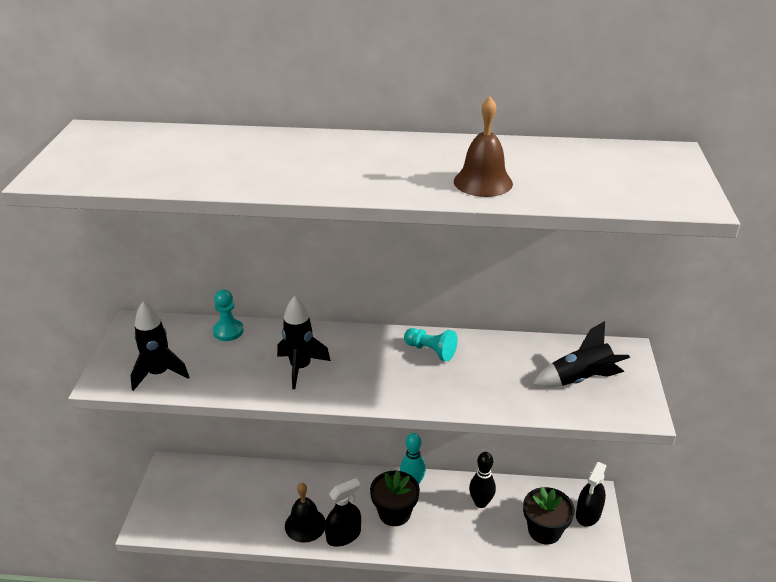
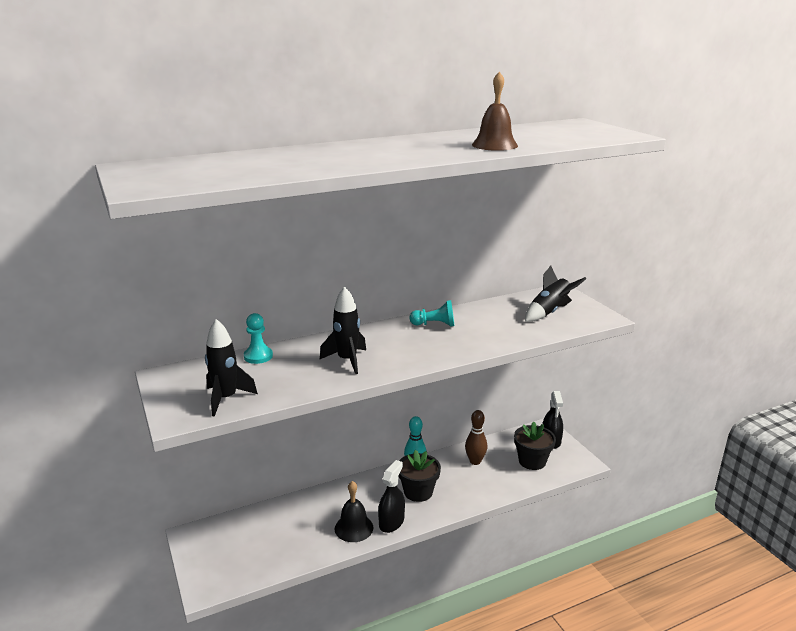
camera: 30 degrees left, 10 degrees down
(480, 503) = (475, 461): black bowling pin -> brown bowling pin

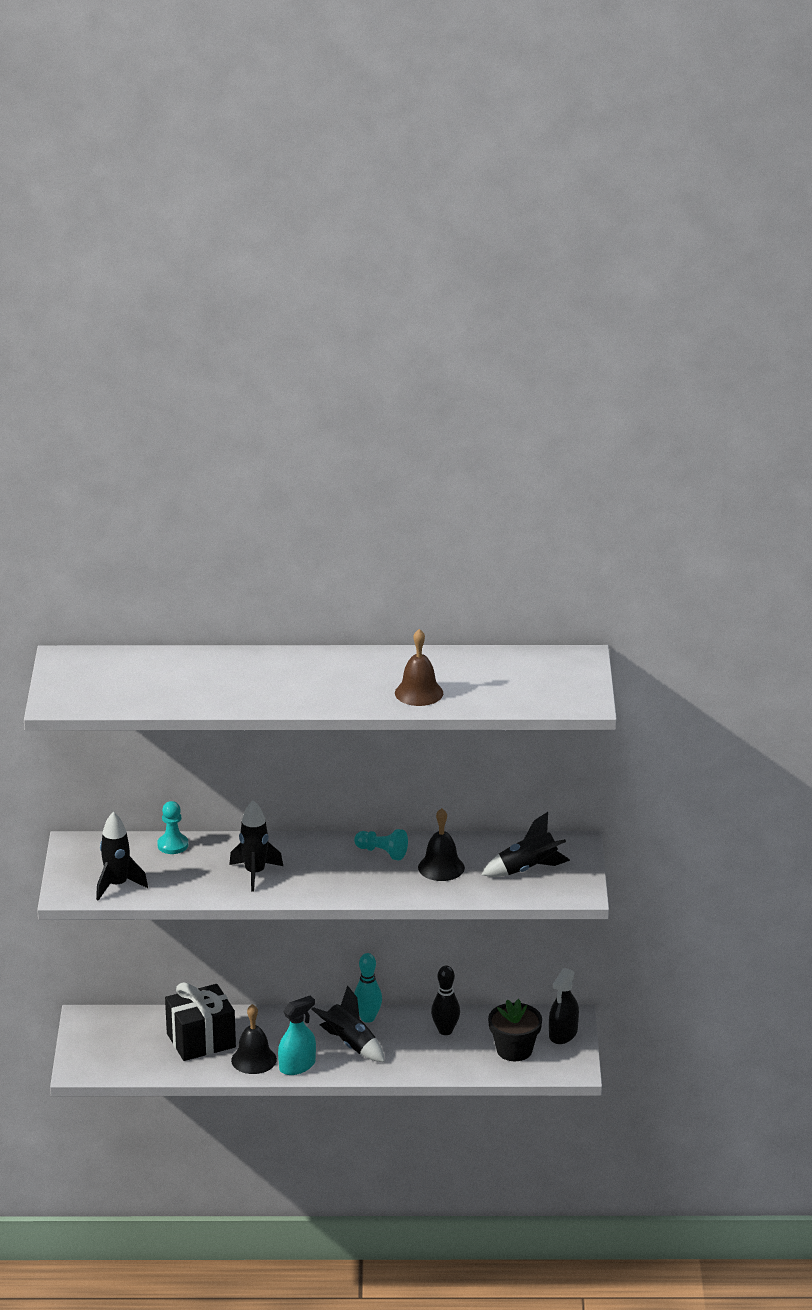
camera: 25 degrees right, 5 degrees up
(301, 525) = (201, 1040): none -> black gift
(391, 522) = (297, 1066): black spray bottle -> turquoise spray bottle
(418, 492) = (350, 1044): black flower pot -> black rocket
(475, 461) = (445, 1031): brown bowling pin -> black bowling pin
(488, 324) = (441, 867): none -> black bell

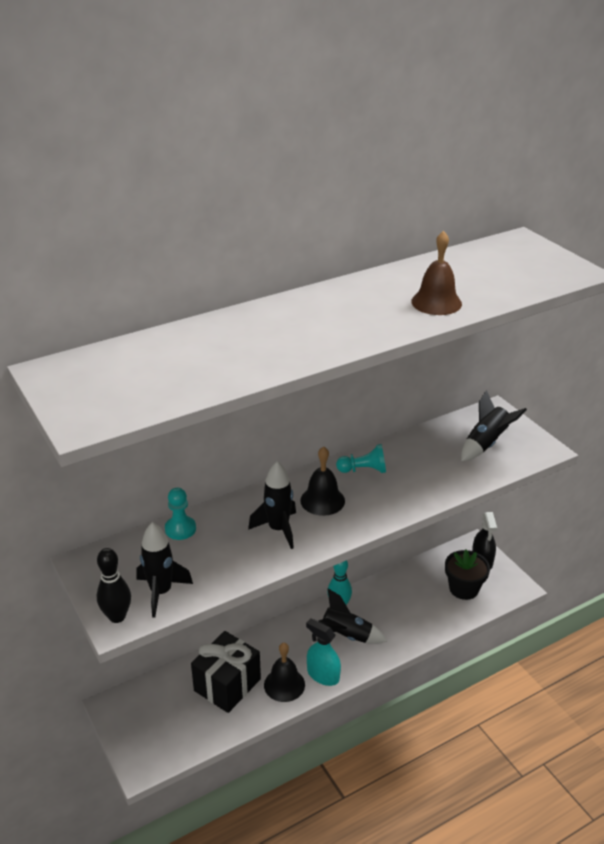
camera: 30 degrees left, 5 degrees up
(297, 1066) = (323, 675): turquoise spray bottle -> turquoise spray bottle turned 75 degrees counterclockwise
(441, 867) = (422, 466): black bell -> black bell (322, 500)
(445, 1031) = (403, 593): black bowling pin -> black bowling pin (117, 616)

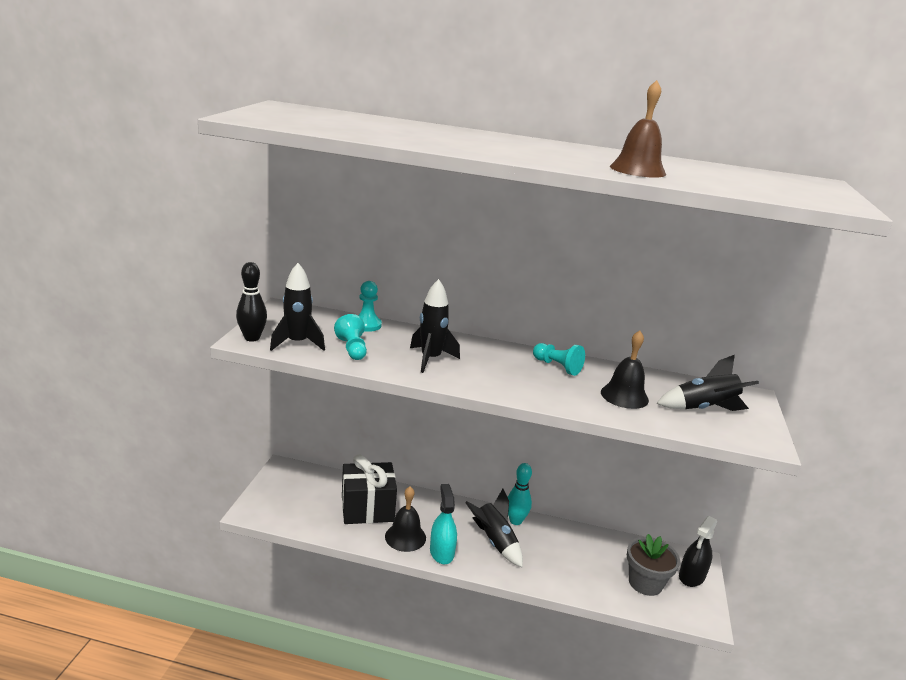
camera: 40 degrees right, 10 degrees down
(210, 564) = (352, 349): none -> turquoise pawn
(322, 500) = (492, 364): black bell -> black bell (624, 396)
(464, 588) = (645, 583): black flower pot -> grey flower pot

